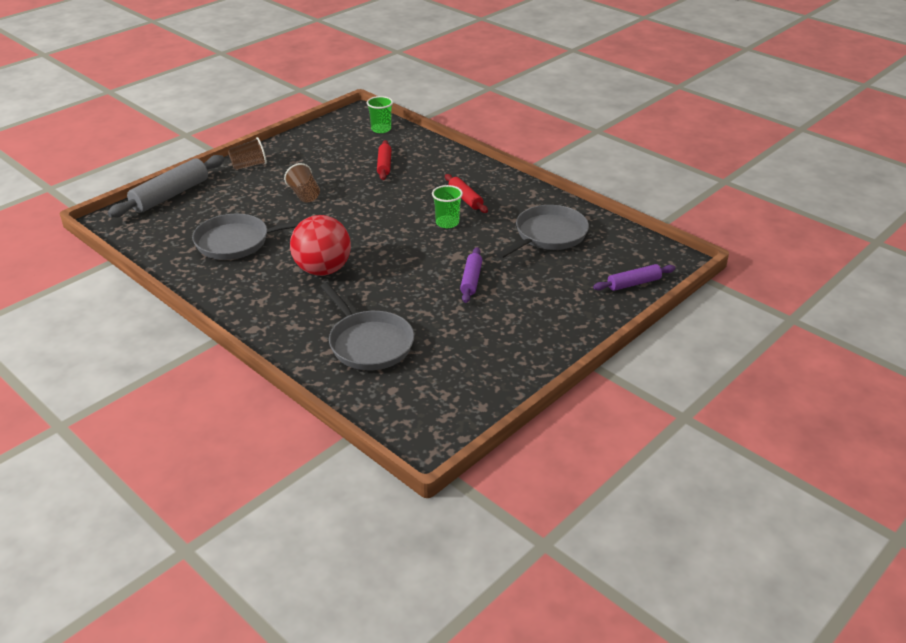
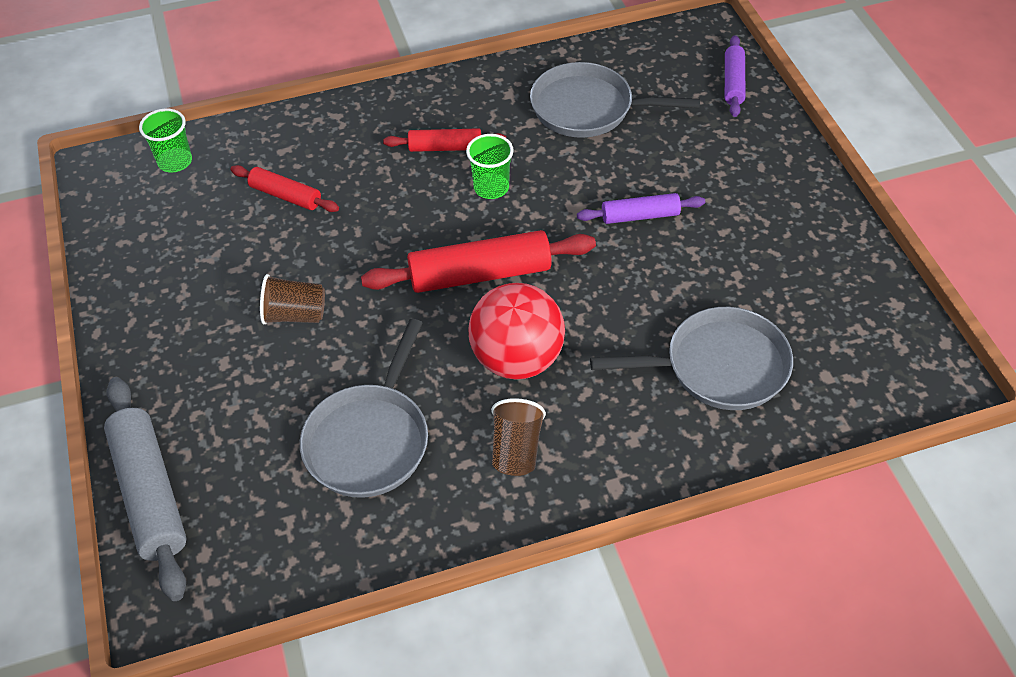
camera: 60 degrees left, 15 degrees up
(249, 165) = (143, 356): brown cup -> brown cup (516, 449)
(376, 239) = (480, 274): none -> red rolling pin
(471, 280) = (640, 216): purple rolling pin -> purple rolling pin turned 45 degrees counterclockwise
(548, 235) = (588, 108): grey pan -> grey pan turned 60 degrees counterclockwise

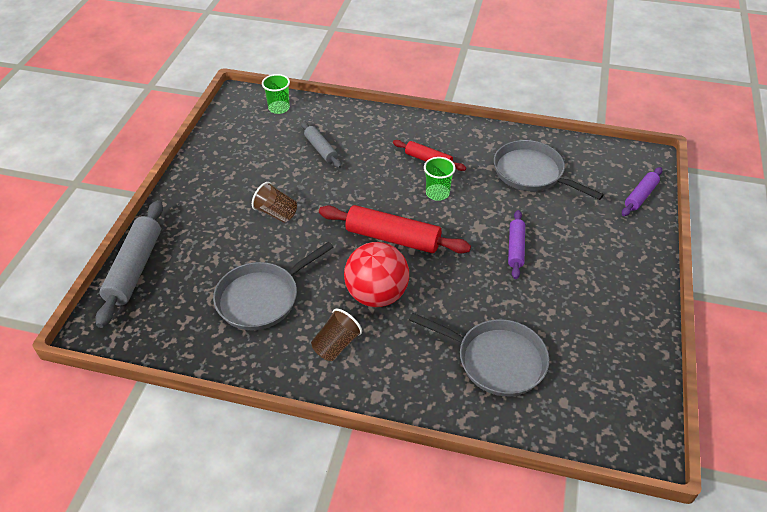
camera: 30 degrees right, 5 degrees down
(285, 196) = (320, 149): red rolling pin -> grey rolling pin
(640, 216) = (516, 248): purple rolling pin -> purple rolling pin turned 75 degrees clockwise

